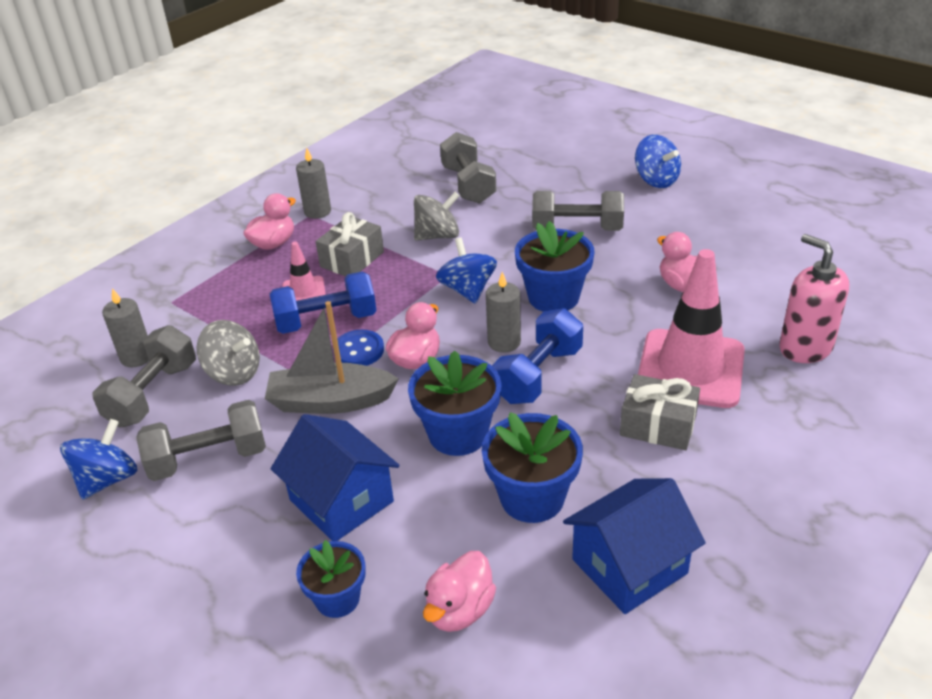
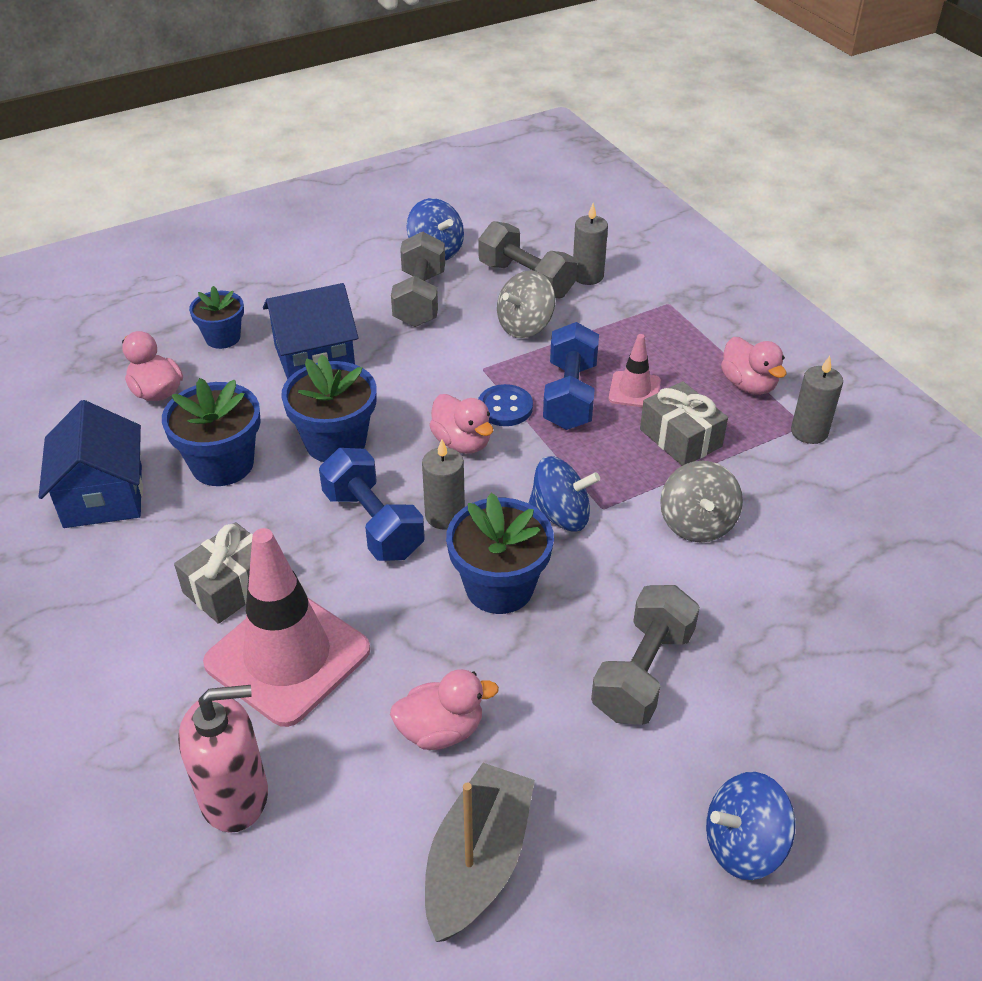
camera: 110 degrees right, 5 degrees up
(330, 401) = (441, 375): grey boat -> grey boat (478, 862)
(468, 185) = (823, 594): grey dumbbell -> none

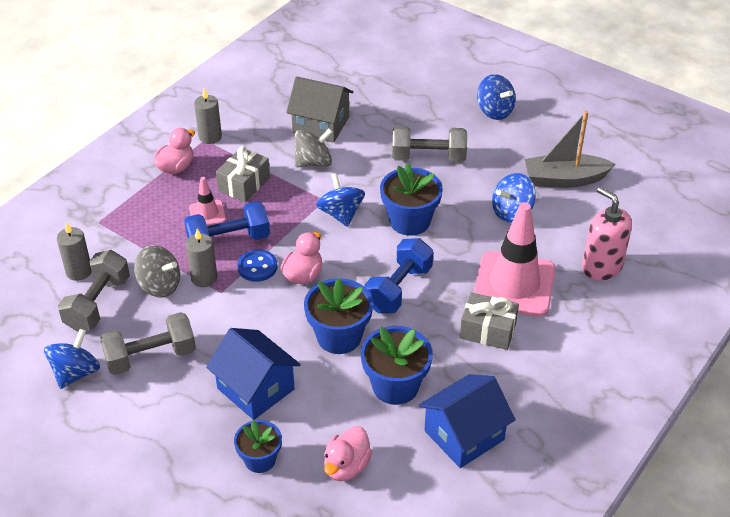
camera: 115 degrees left, 0 degrees up
(441, 730) = (511, 212): pink duck -> blue spinning top
(445, 515) = (371, 261): grey candle -> grey candle (204, 278)
(794, 562) = (321, 125): none -> grey house

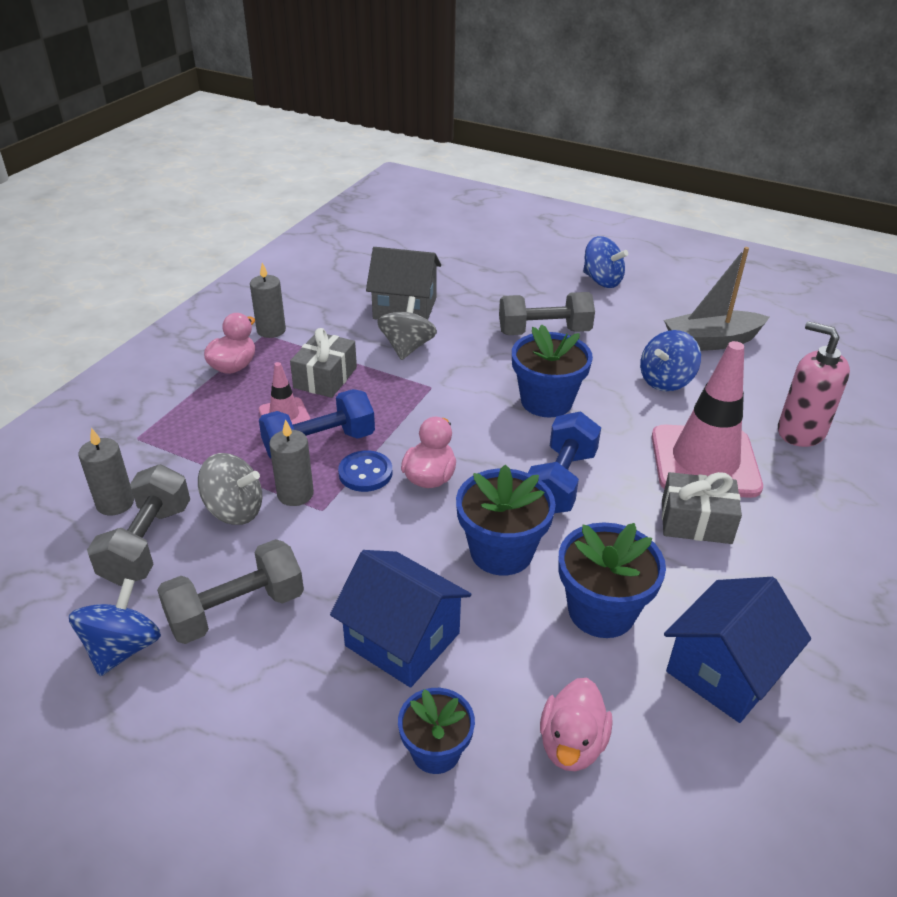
camera: 10 degrees left, 5 degrees down
(313, 162) = (407, 347): grey spinning top -> grey spinning top turned 45 degrees counterclockwise
(341, 214) = (457, 400): blue spinning top -> none

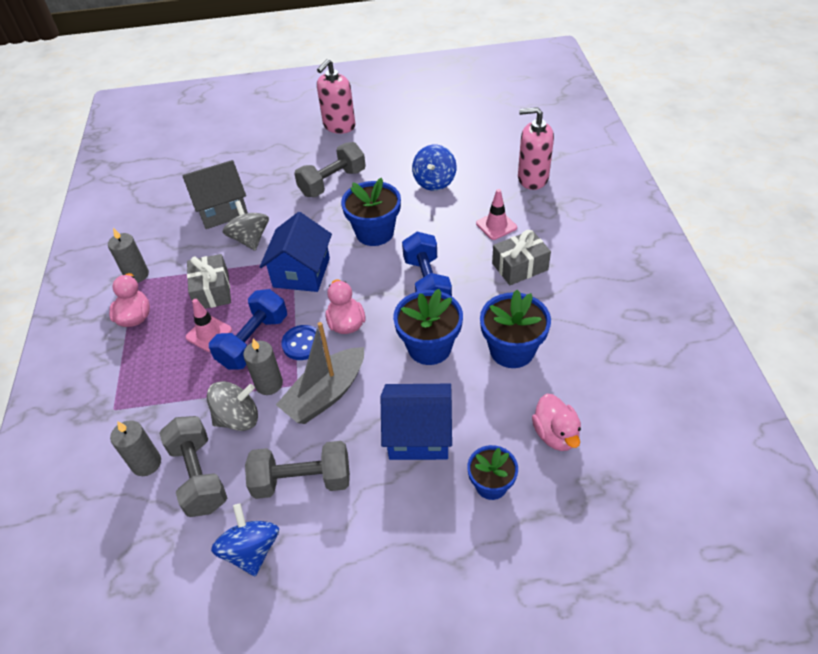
camera: 30 degrees left, 10 degrees up
(236, 610) = (302, 480): grey dumbbell -> grey dumbbell turned 60 degrees clockwise
(602, 281) = (339, 126): blue spinning top -> pink soap dispenser
(704, 461) = (496, 225): pink traffic cone -> pink traffic cone, size x0.47
(711, 341) = (440, 140): grey boat -> grey boat (325, 394)
(724, 671) = (597, 346): blue house -> blue house (301, 272)

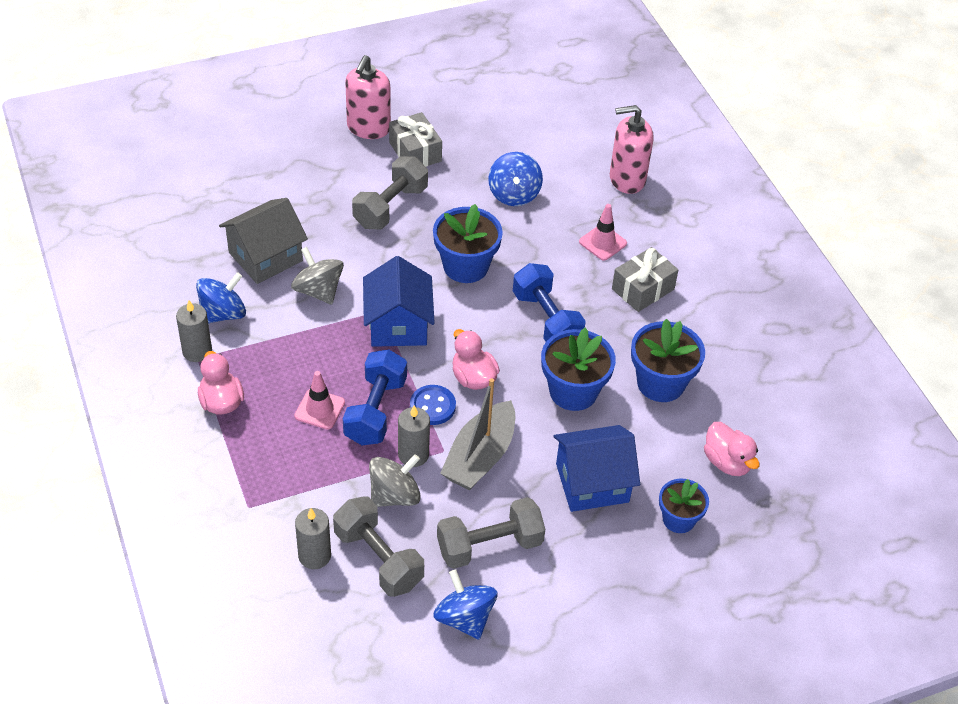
camera: 20 degrees left, 0 degrees up
(170, 248) = (223, 314): none -> blue spinning top
(212, 291) = (300, 359): grey gift -> grey gift (415, 152)

